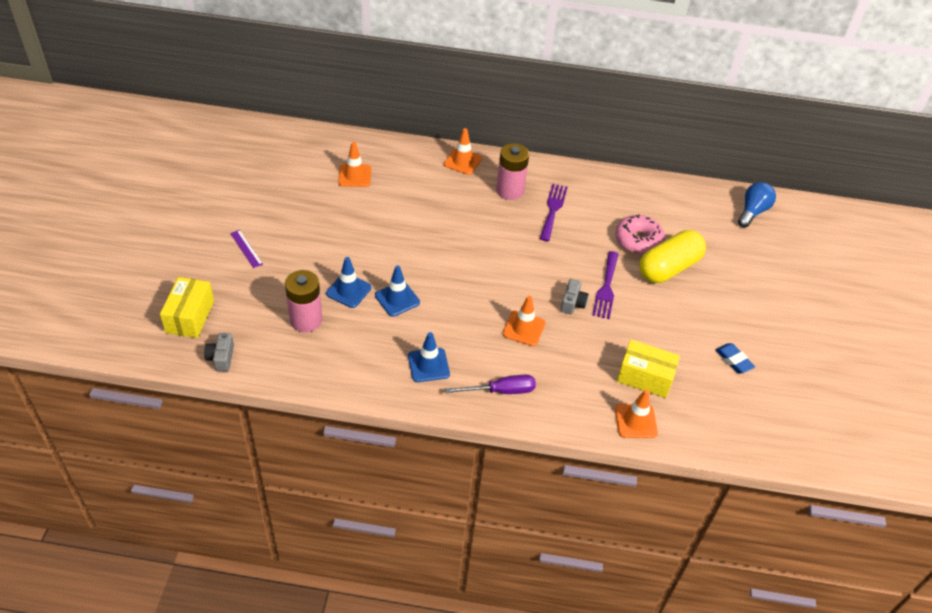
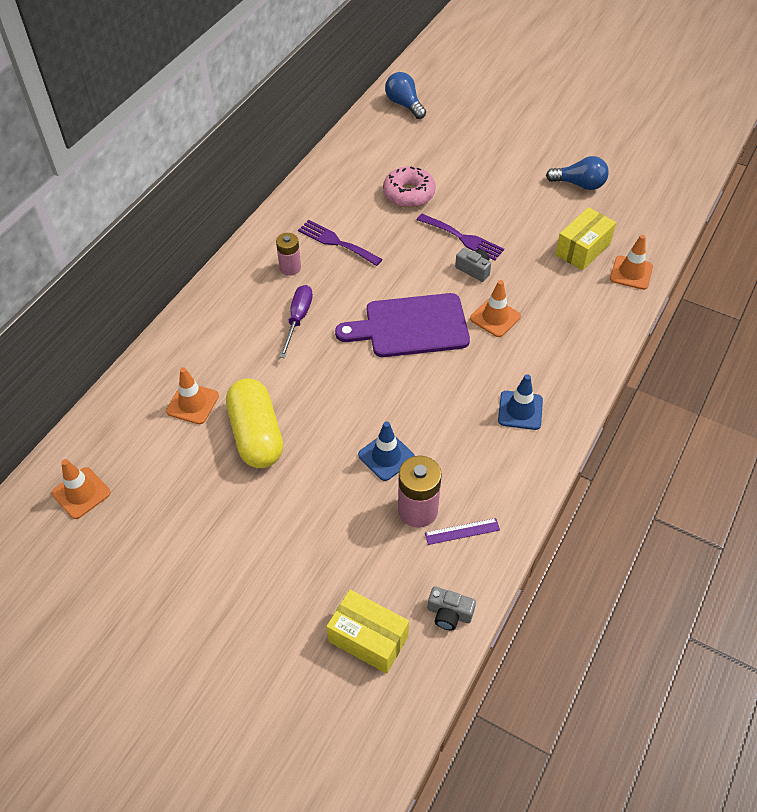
camera: 65 degrees left, 5 degrees up
(246, 248) = (271, 550): purple ruler -> purple ruler (462, 531)
(397, 299) = (416, 413): blue traffic cone -> none
(462, 161) = (221, 294): orange traffic cone -> orange traffic cone (81, 493)
(485, 276) = (411, 326): none -> purple cutting board
(501, 391) = (571, 360): purple screwdriver -> purple screwdriver (298, 319)
(510, 190) = (290, 268): pink battery -> pink battery, size x0.65
(668, 268) = (453, 186): yellow capsule -> yellow capsule (256, 435)
(734, 360) = (579, 184): blue eraser -> blue light bulb

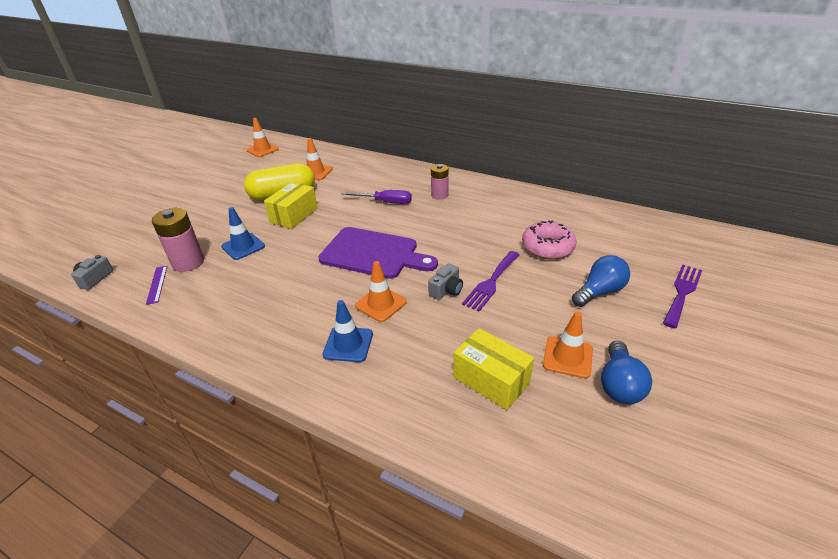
camera: 90 degrees right, 15 degrees down
(336, 242) = (472, 213): purple fork -> purple fork (682, 292)
(368, 639) = (103, 245): yellow box -> yellow box (294, 215)
(404, 104) = (691, 240): blue light bulb -> blue light bulb (599, 292)
(411, 326) = (373, 254): purple cutting board -> purple cutting board turned 120 degrees clockwise
(520, 410) = (262, 319): blue traffic cone -> blue traffic cone (348, 344)
(631, 273) = (453, 429): orange traffic cone -> orange traffic cone (567, 357)

